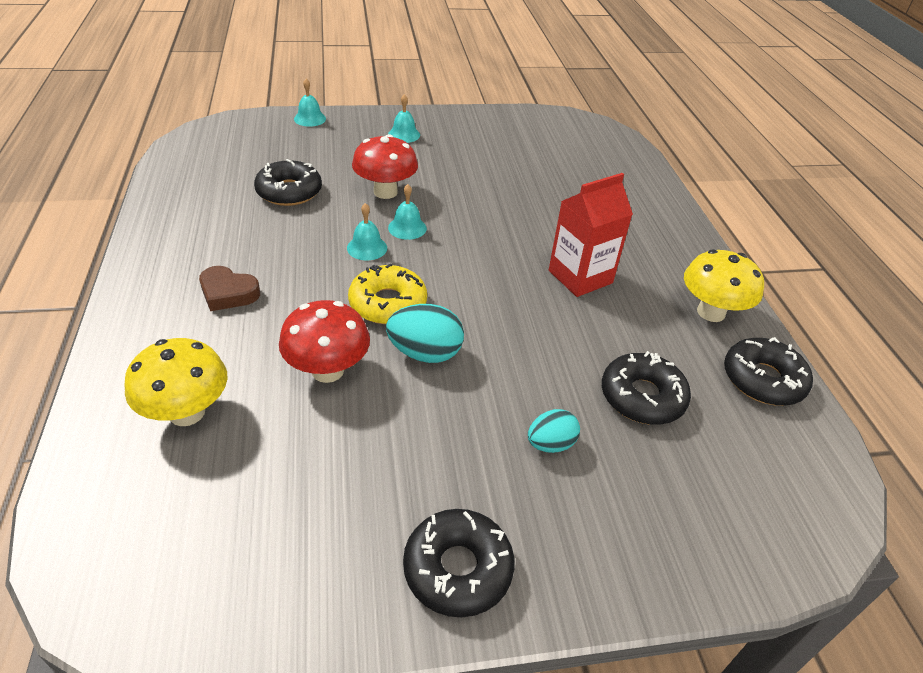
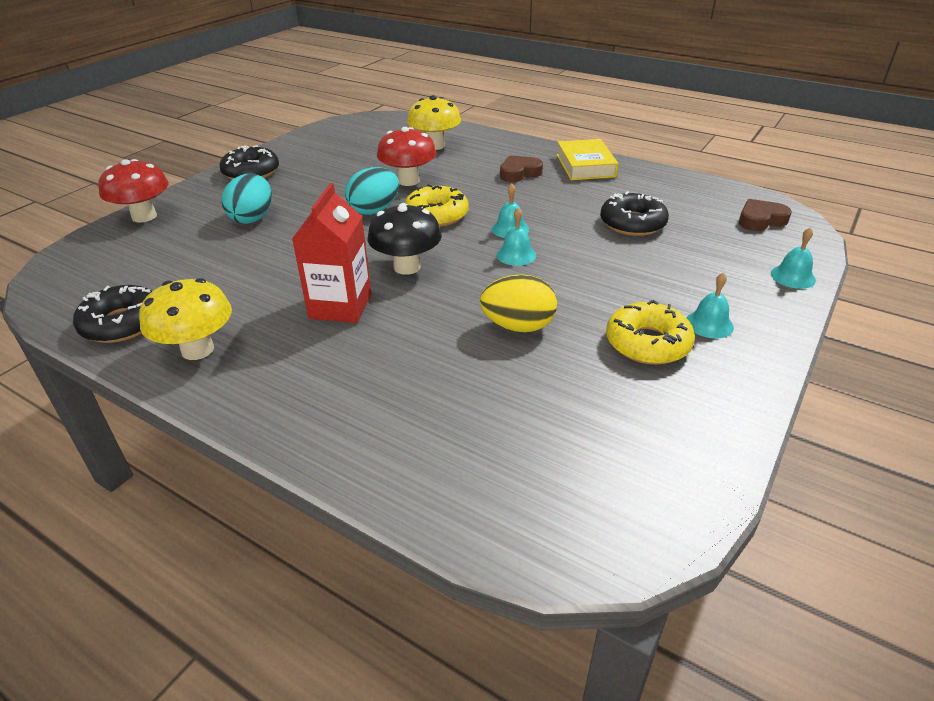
camera: 135 degrees right, 5 degrees down
(167, 255) = (585, 166): none -> yellow book
(225, 141) = (760, 220): none -> brown heart
(385, 192) = (587, 266): red mushroom -> red mushroom (144, 216)
(450, 148) = (647, 343): none -> yellow donut
(492, 273) = (407, 267): none -> black mushroom
(494, 193) = (518, 326): none -> yellow egg
(550, 444) = (252, 218): turquoise egg -> turquoise egg, size x1.54
(642, 397) = (215, 263): black donut -> none

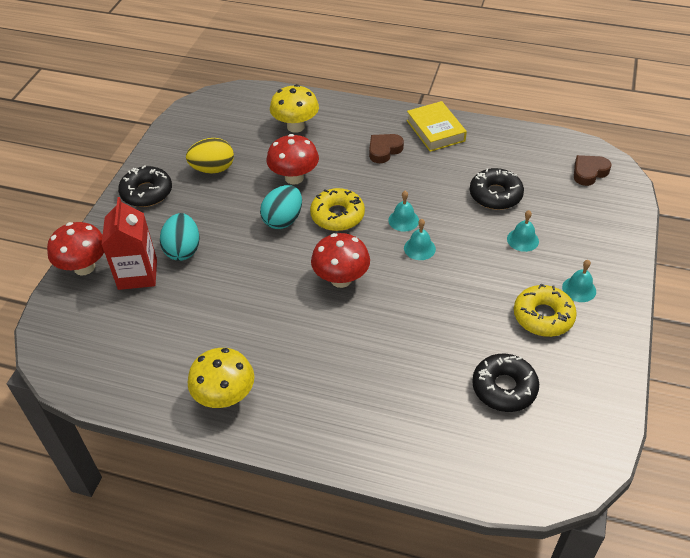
camera: 15 degrees left, 10 degrees up
(122, 323) = (148, 386): black donut -> black donut (504, 388)
(340, 306) = (310, 331): red carton -> red carton (137, 274)
(407, 267) = (341, 279): black mushroom -> red mushroom
(518, 326) = (449, 321): yellow egg -> yellow egg (213, 169)
(793, 276) = (624, 230): turquoise bell -> turquoise bell (522, 240)

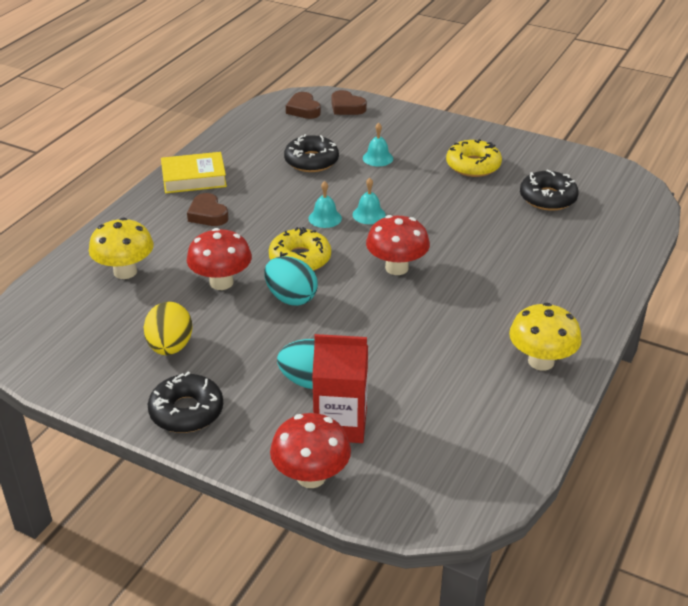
camera: 80 degrees left, 10 degrees down
(579, 289) = (446, 143): turquoise bell -> none
(612, 202) = (346, 107): none -> brown heart

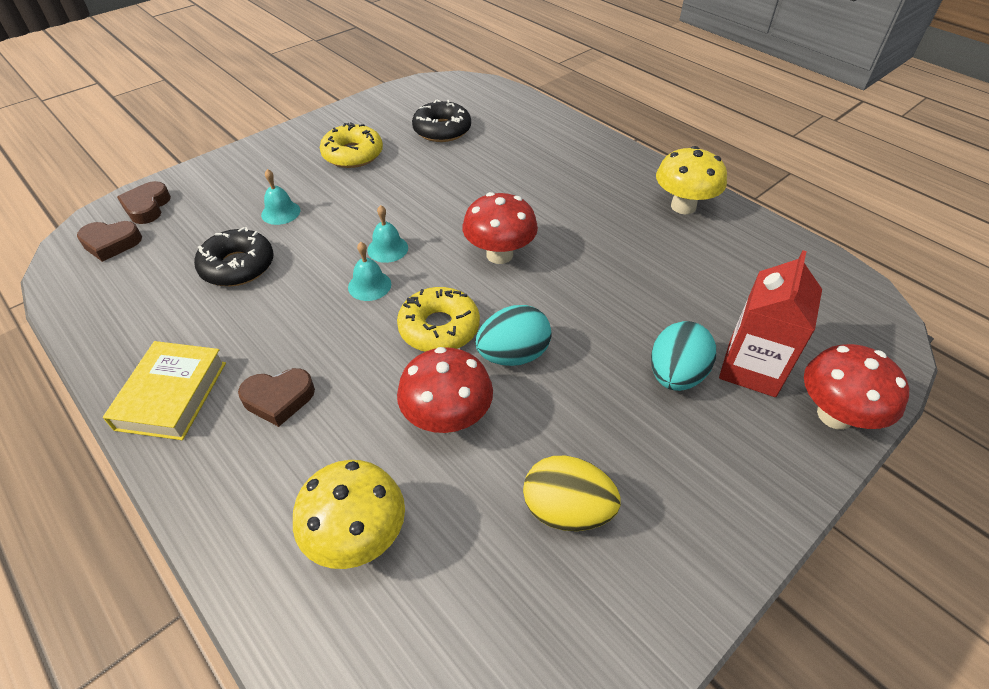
camera: 70 degrees left, 10 degrees up
(186, 411) = (707, 518): black donut -> none
(346, 107) = (147, 207): brown heart -> brown heart turned 120 degrees clockwise

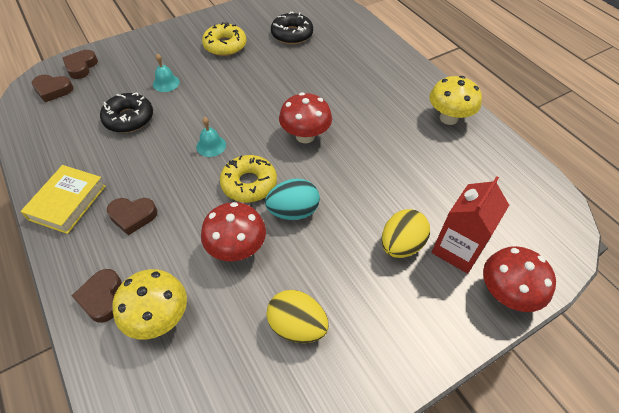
camera: 10 degrees right, 5 degrees up
(261, 524) = (102, 298): none -> brown heart
(387, 249) = (230, 120): turquoise bell -> none
(675, 375) = (401, 245): turquoise egg -> yellow egg

